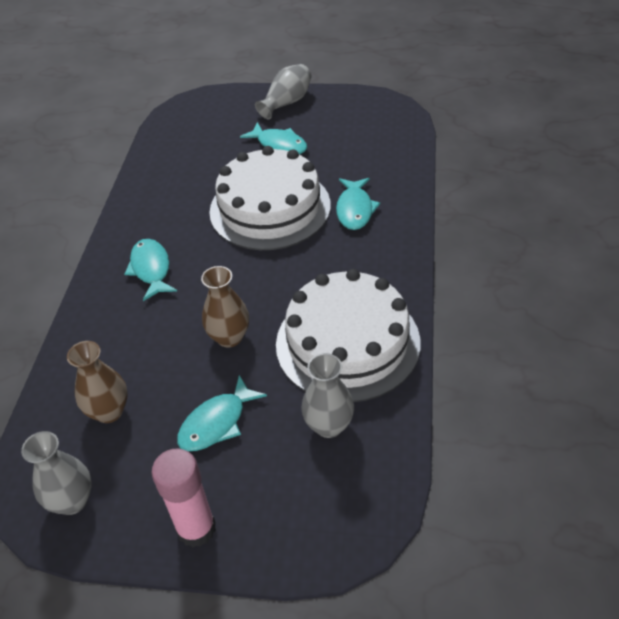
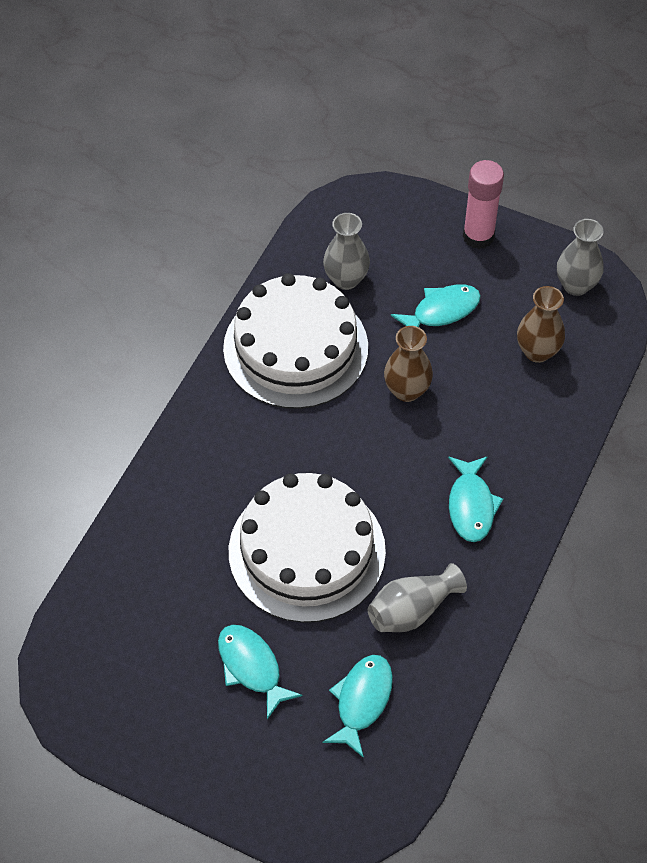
camera: 165 degrees left, 10 degrees up
(287, 102) = (204, 764): grey vase -> grey vase (412, 610)
(355, 209) = (208, 511): turquoise fish -> turquoise fish (362, 701)

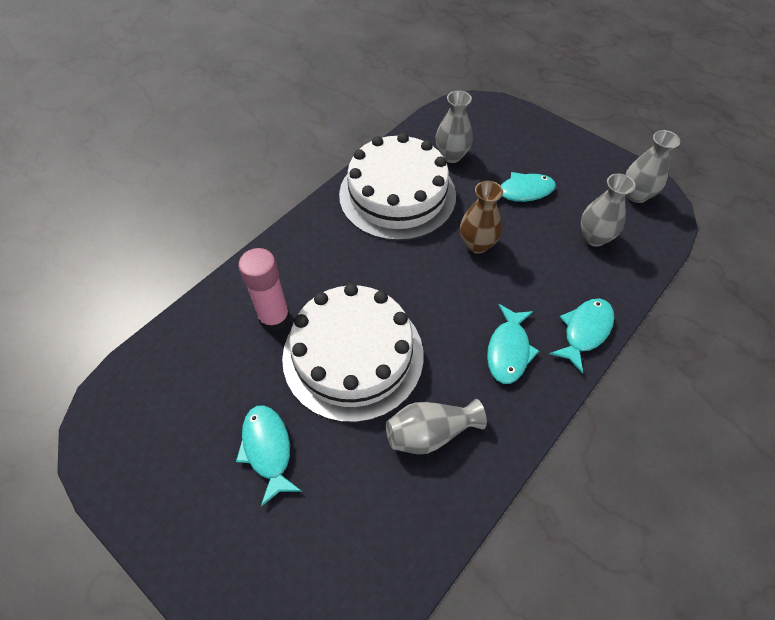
camera: 15 degrees right, 0 degrees up
(362, 701) = (357, 511): turquoise fish -> turquoise fish (584, 331)
(478, 236) = (563, 146): pink glue stick -> pink glue stick (274, 318)
(537, 351) = (594, 237): brown vase -> grey vase

